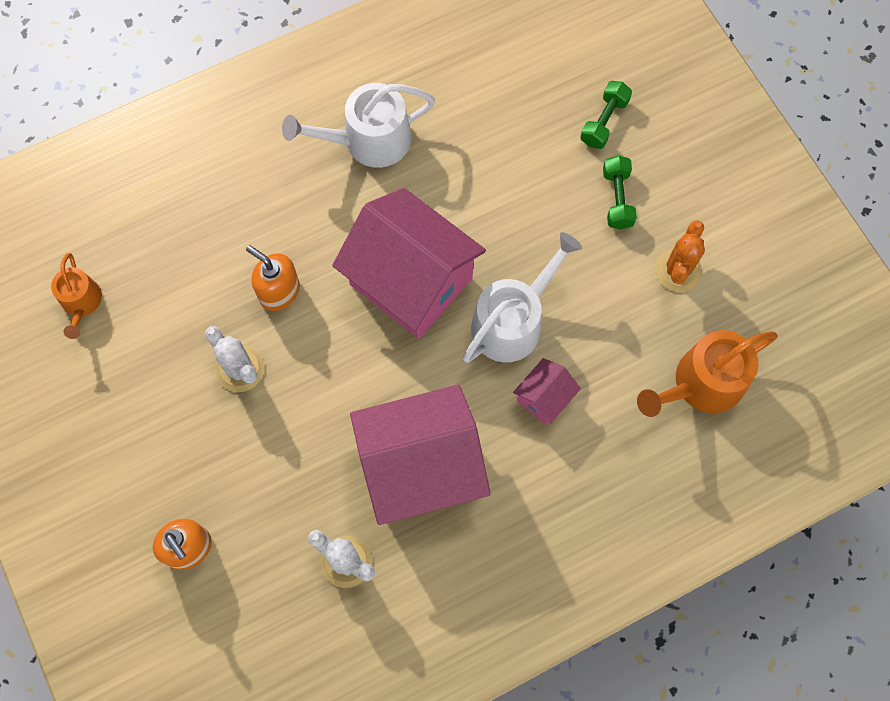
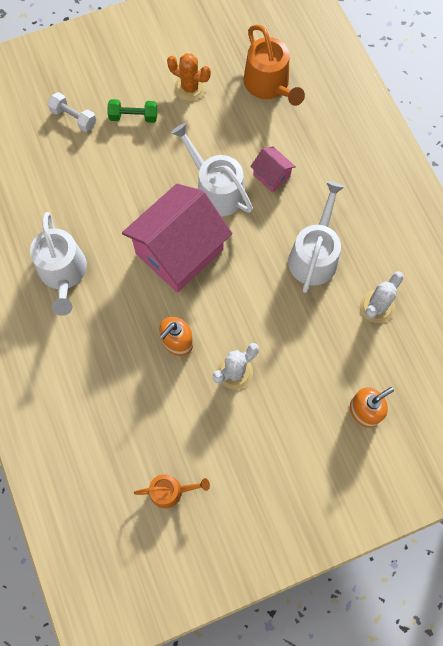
camera: 85 degrees left, 0 degrees up
(420, 467) = (314, 255): pink house -> white watering can
(604, 122) = (73, 117): green dumbbell -> white dumbbell

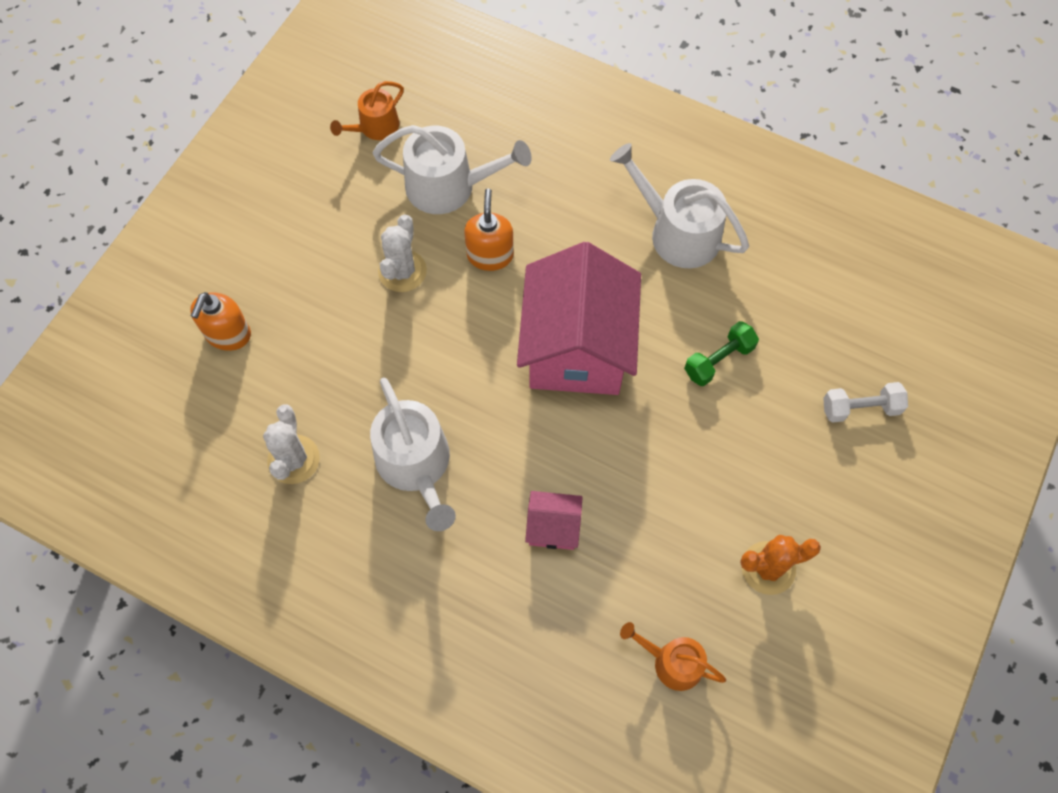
camera: 140 degrees right, 5 degrees down
(133, 116) = (794, 468): green dumbbell -> green dumbbell (718, 360)
(216, 189) = (604, 454): white watering can -> white watering can (449, 186)
(269, 85) = (672, 662): orange watering can -> orange watering can, size x0.60

